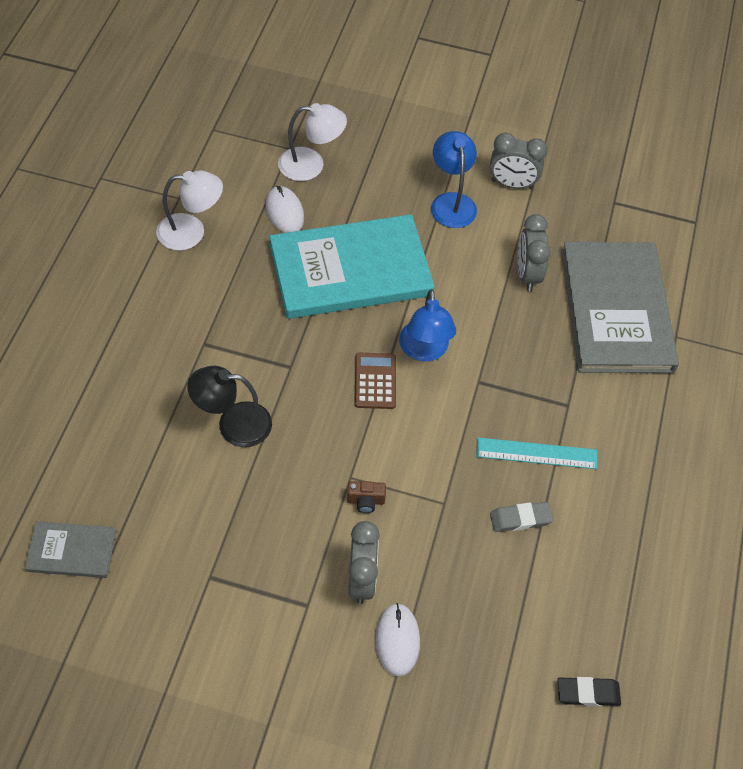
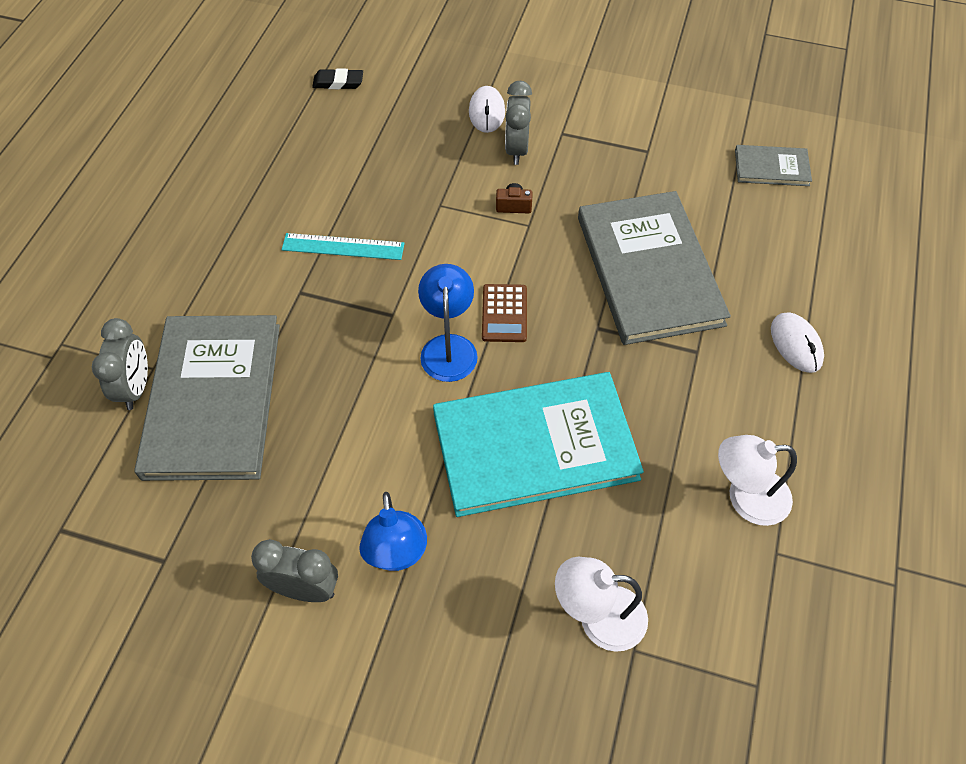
camera: 175 degrees left, 0 degrees up
(233, 424) = (649, 270): black lamp -> grey book
(284, 212) = (627, 532): white mouse -> white mouse (796, 344)
(520, 519) = (370, 193): grey eraser -> none
(527, 274) = (312, 445): grey clock -> grey clock (136, 387)

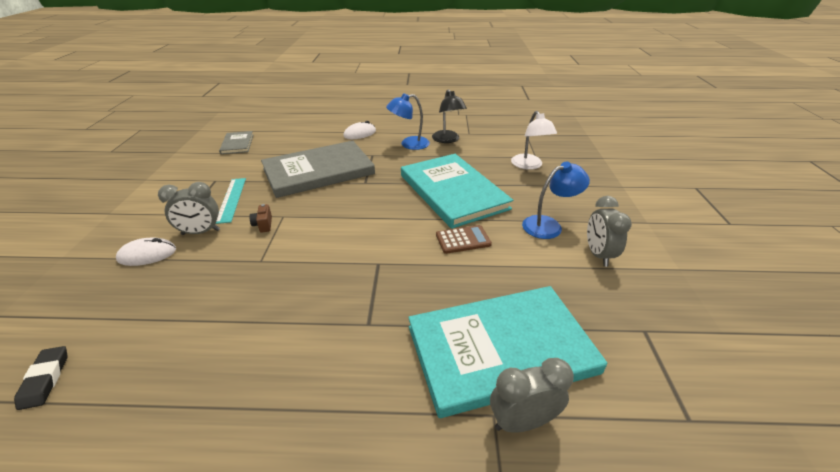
camera: 105 degrees left, 20 degrees down
(213, 399) = (500, 349): grey book -> turquoise book
(343, 247) = (311, 308): turquoise ruler -> turquoise ruler (231, 199)
(448, 347) = (398, 232): blue lamp -> blue lamp (409, 144)
(504, 313) = (363, 214): brown calculator -> brown calculator (463, 240)
(746, 498) = (447, 140): white lamp -> black lamp

